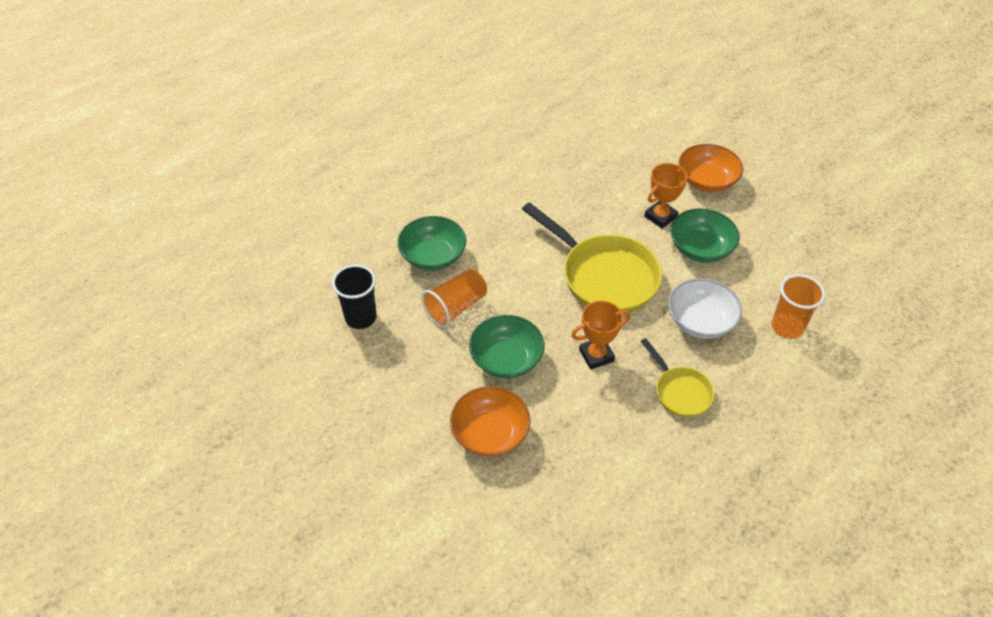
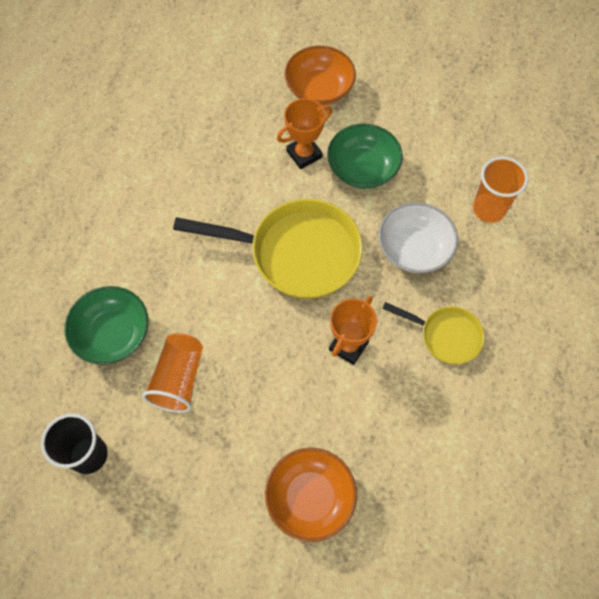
camera: 35 degrees left, 15 degrees up
(506, 359) = (269, 405): green bowl -> none
(660, 217) = (304, 154): orange trophy -> orange trophy turned 45 degrees clockwise

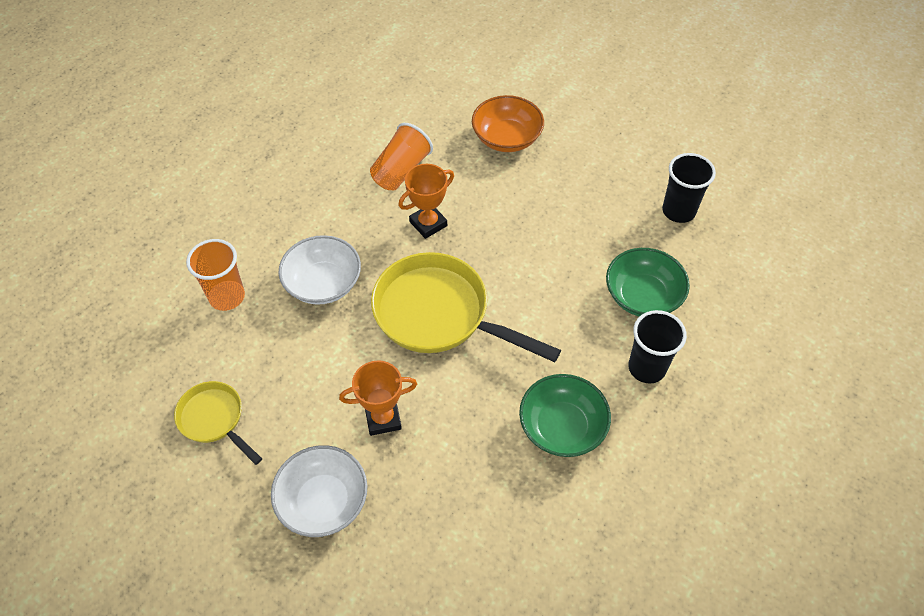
camera: 160 degrees left, 10 degrees down
(98, 262) = (646, 368): none -> black cup
(178, 379) = (588, 242): orange cup -> orange cup (401, 170)
(319, 89) = (323, 501): orange bowl -> white bowl
(362, 168) = (327, 380): green bowl -> green bowl (562, 427)
(445, 336) = (340, 207): yellow pan -> yellow pan (214, 419)

